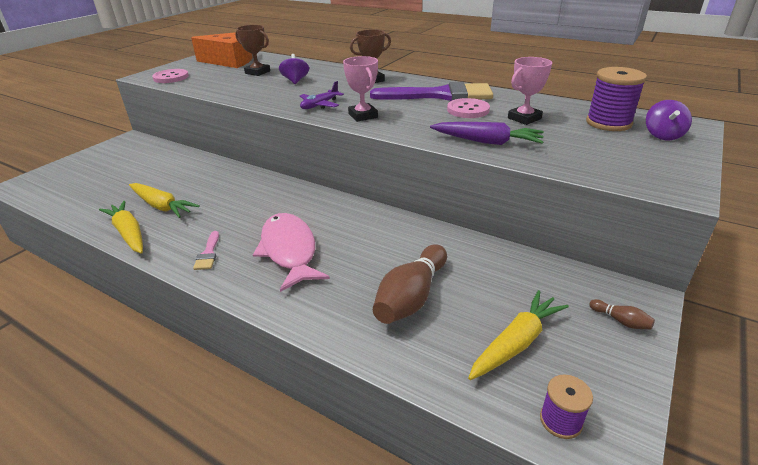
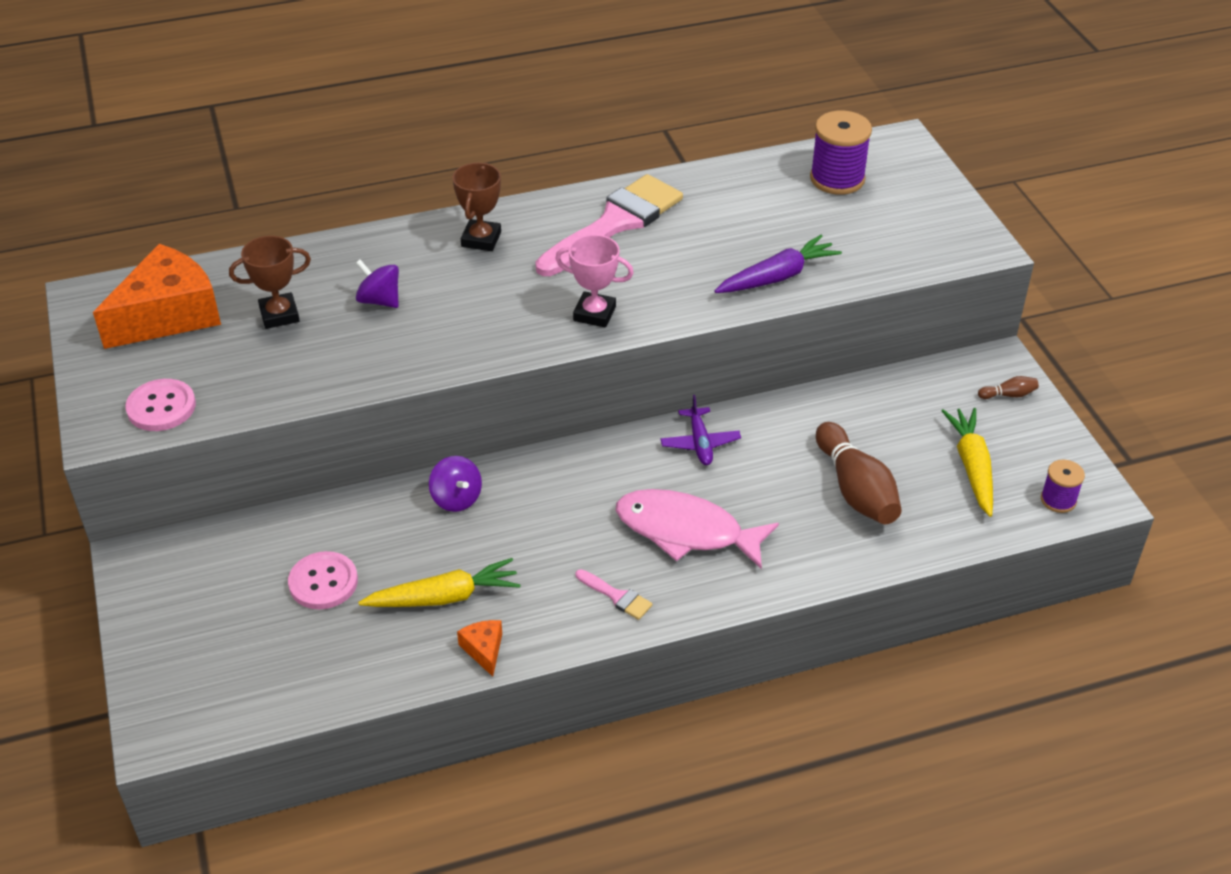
camera: 50 degrees left, 10 degrees up
(129, 233) = (484, 650): yellow carrot -> orange cheese
(320, 105) = (510, 327): purple plane -> purple plane (700, 443)
(440, 95) = (615, 223): purple brush -> pink brush
(468, 110) = (685, 234): pink button -> pink button (323, 582)
(524, 118) = (758, 216): pink trophy -> none
(663, 135) = (899, 173): purple spinning top -> purple spinning top (456, 498)

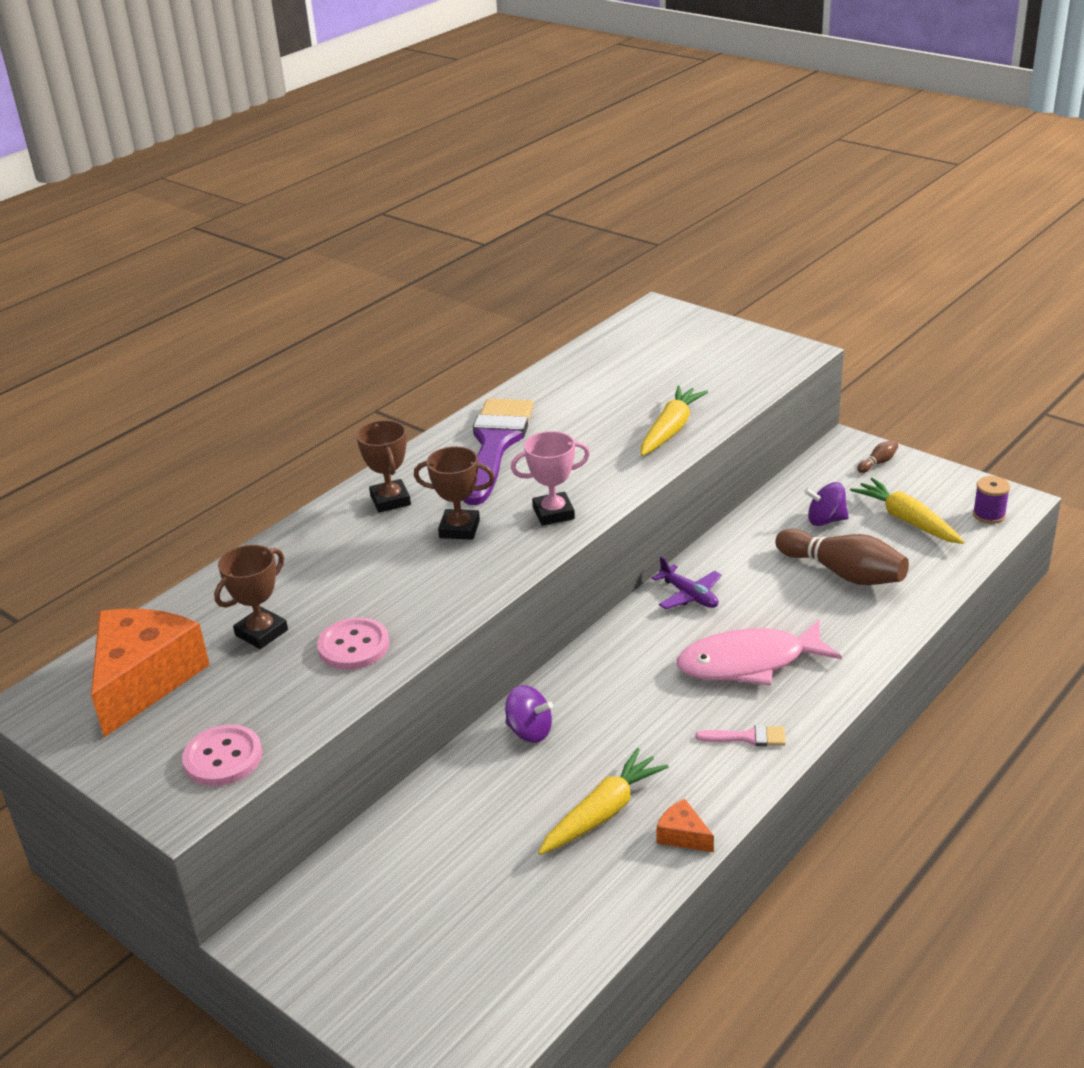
camera: 30 degrees left, 10 degrees down
(323, 582) = (478, 858): pink button -> pink button (354, 646)
(379, 300) = (348, 582): purple spinning top -> purple spinning top (825, 520)
(507, 292) = (459, 529): none -> brown trophy
(615, 223) = (495, 445): pink brush -> purple brush
(777, 277) = (670, 430): purple carrot -> yellow carrot
(837, 179) = (638, 349): purple spool -> none

